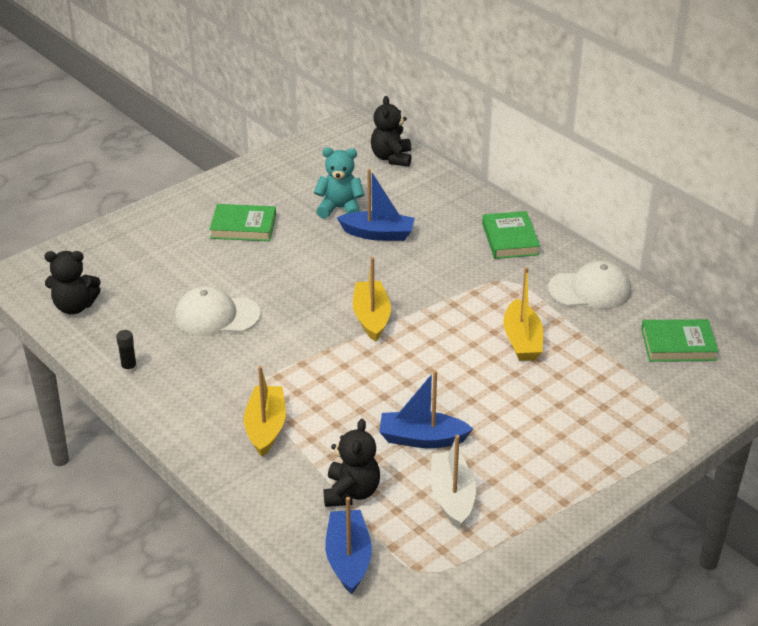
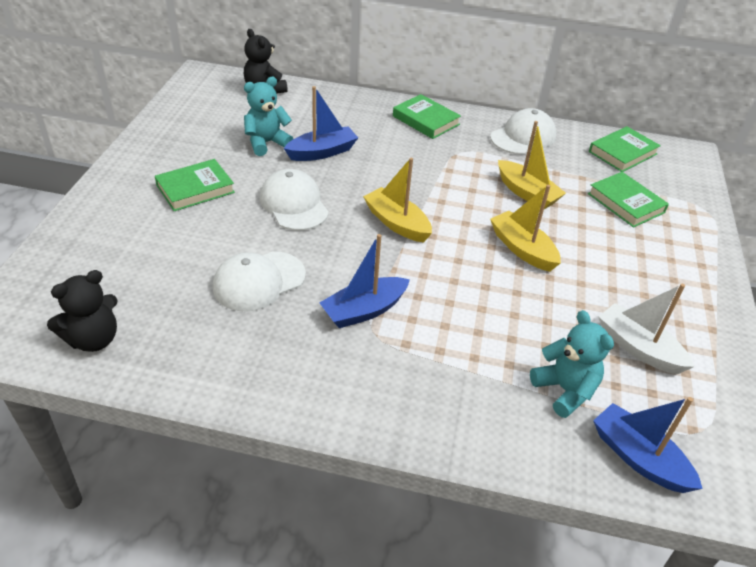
camera: 40 degrees left, 5 degrees up
(129, 368) = (225, 377): black glue stick -> none
(266, 427) = (424, 368): yellow boat -> yellow boat (522, 249)
(305, 269) = (294, 204): none -> white cap
(351, 492) = (565, 390): black teddy bear -> turquoise teddy bear
(422, 439) = (557, 309): blue boat -> blue boat (364, 310)
(610, 389) = (625, 203): none -> green book

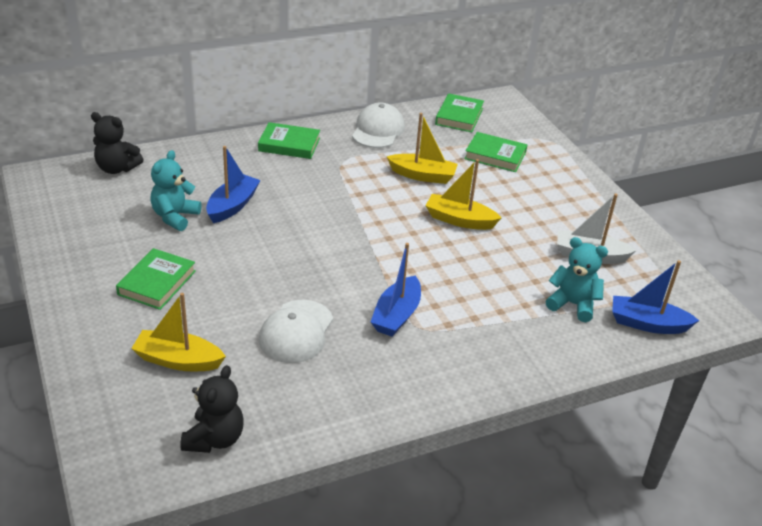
camera: 35 degrees left, 5 degrees down
(294, 204) = (257, 259): white cap -> none
(397, 223) = (353, 239): yellow boat -> yellow boat (178, 360)

